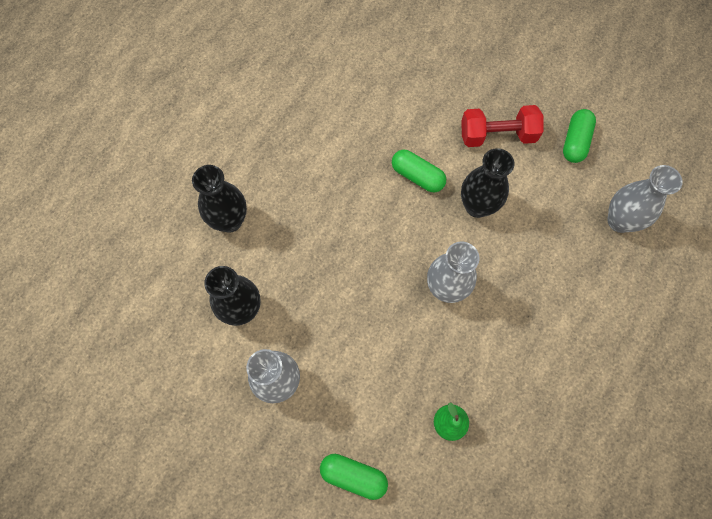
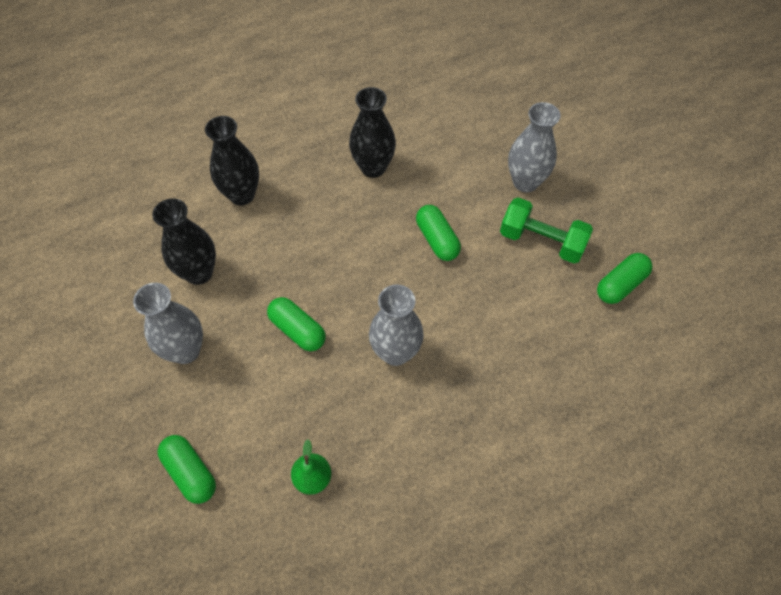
camera: 30 degrees right, 10 degrees down
(358, 313) = (297, 330): none -> green capsule
(477, 206) = (477, 294): black vase -> black vase (373, 167)
(497, 135) = (541, 241): red dumbbell -> green dumbbell
(619, 221) = (620, 383): grey vase -> grey vase (525, 182)

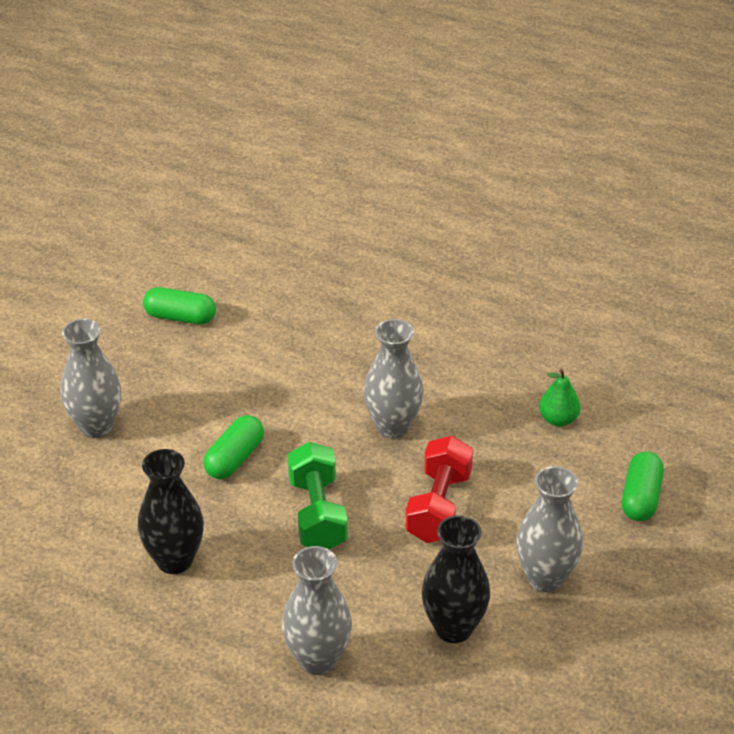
camera: 125 degrees left, 20 degrees down
(242, 195) = (318, 659): black vase -> grey vase
(297, 330) = (438, 506): green capsule -> red dumbbell
(541, 241) = (171, 384): green dumbbell -> green dumbbell (317, 514)

